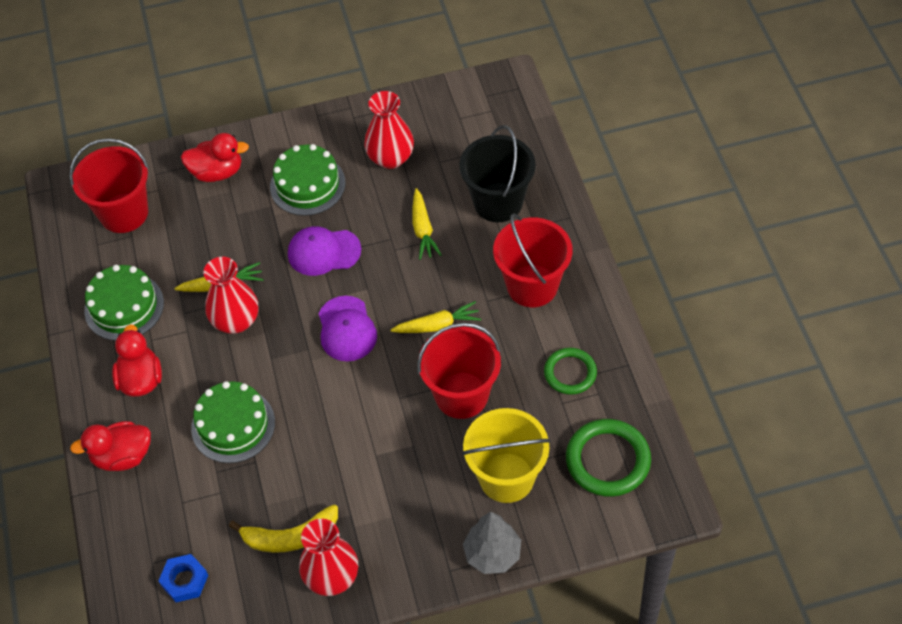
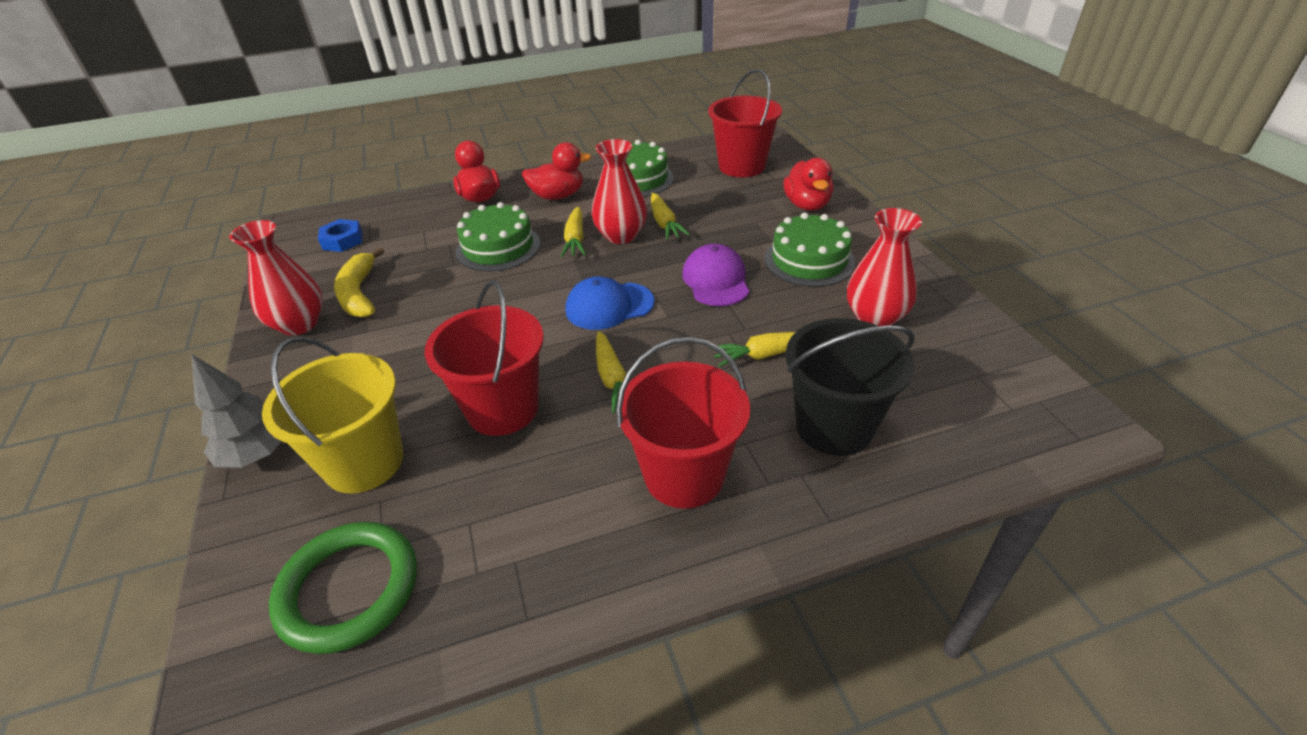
camera: 85 degrees right, 15 degrees down
(234, 359) = (575, 239): none -> yellow carrot
(346, 329) = (609, 306): purple cap -> blue cap
(570, 373) = (520, 531): green ring -> none

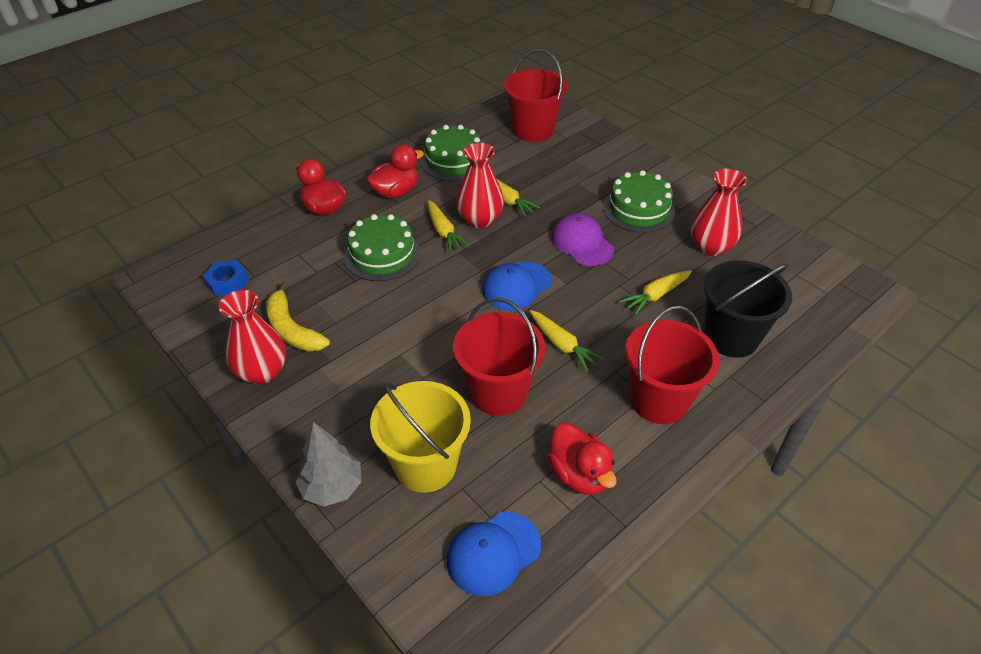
camera: 25 degrees left, 5 degrees up
(349, 589) = (493, 553): green ring -> blue cap
(807, 205) = (607, 159): red duck -> red duck (579, 474)

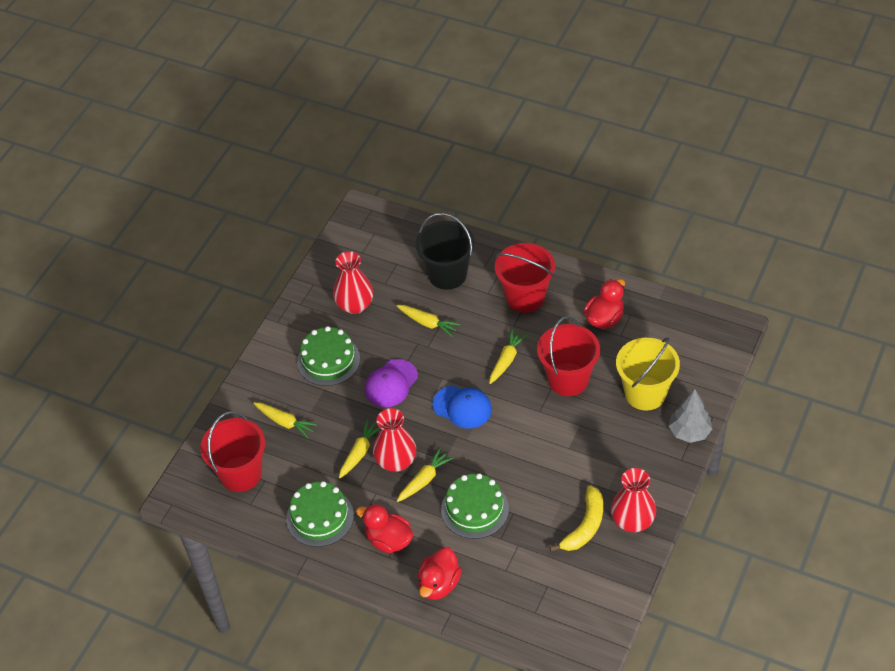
camera: 110 degrees left, 5 degrees up
(227, 282) = (564, 601): blue nut -> none
(493, 553) = (678, 339): blue cap -> none
(574, 165) = (285, 422): none -> yellow carrot

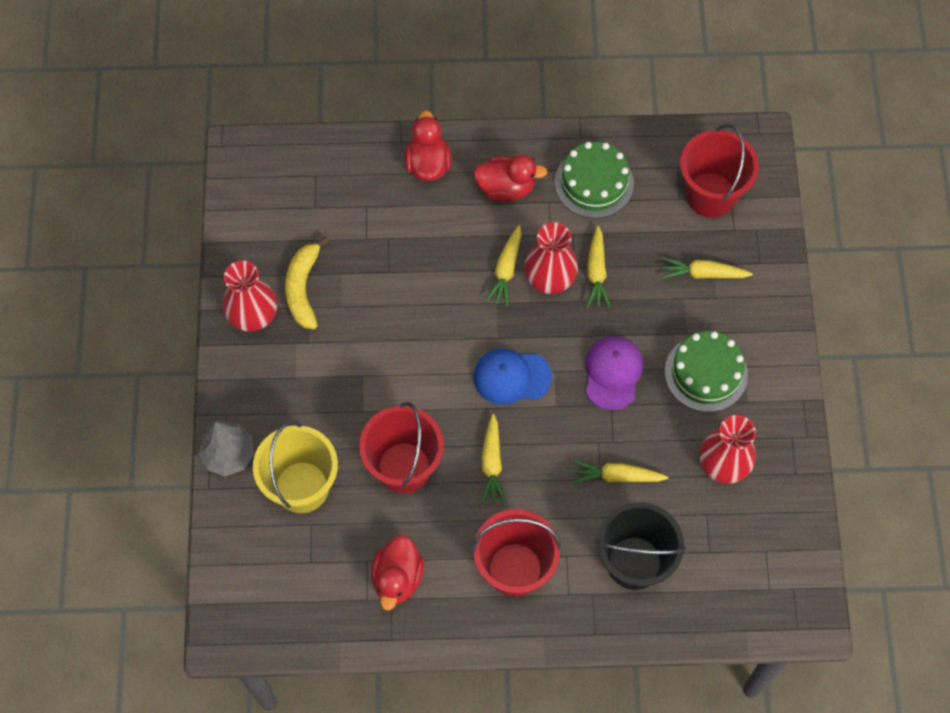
camera: 150 degrees right, 15 degrees up
(474, 509) = (432, 259): green cake -> none

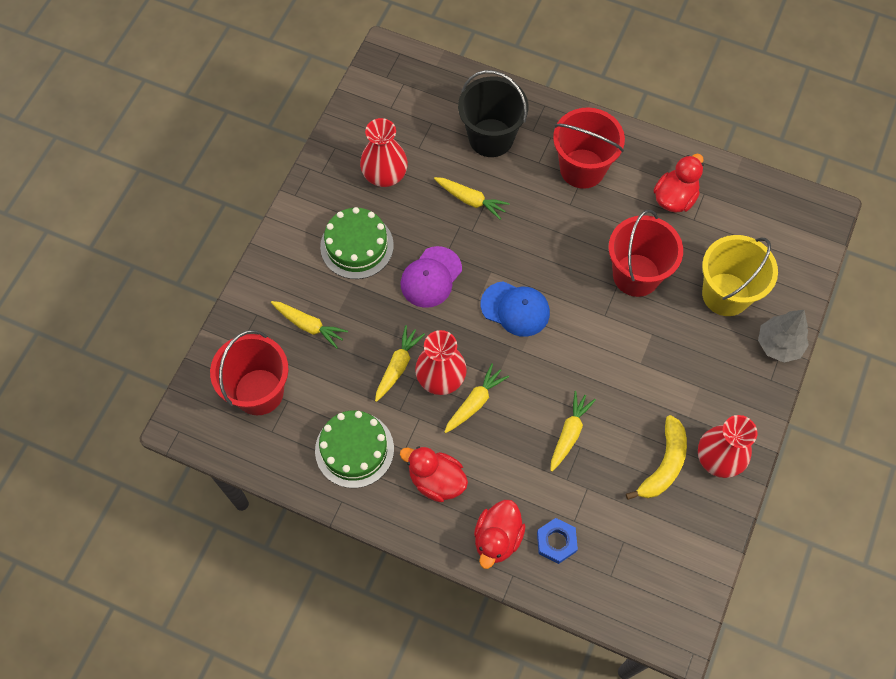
camera: 155 degrees left, 0 degrees up
(374, 182) = (556, 542): none -> blue nut
(492, 464) = (564, 249): yellow carrot -> yellow carrot (569, 433)

